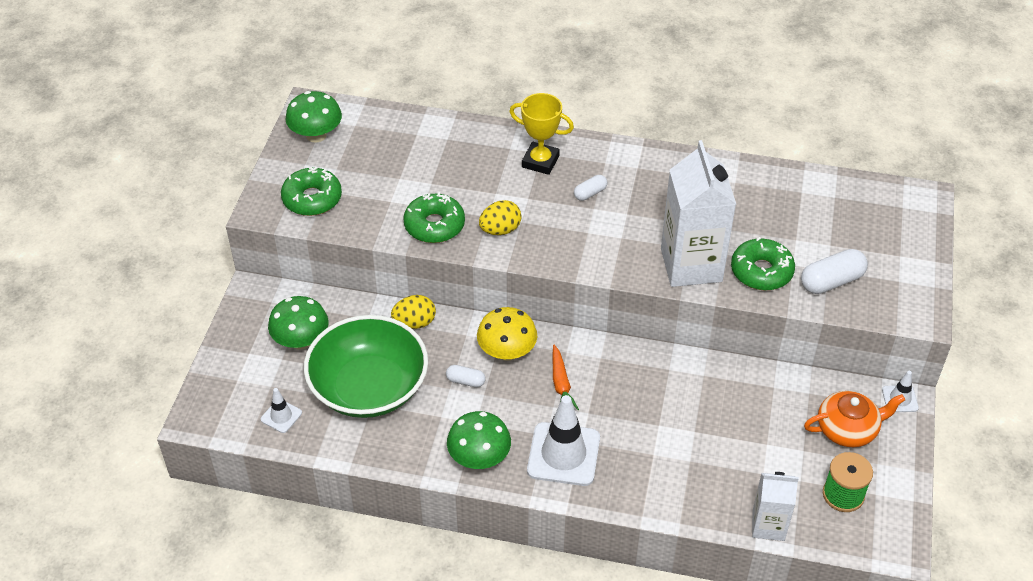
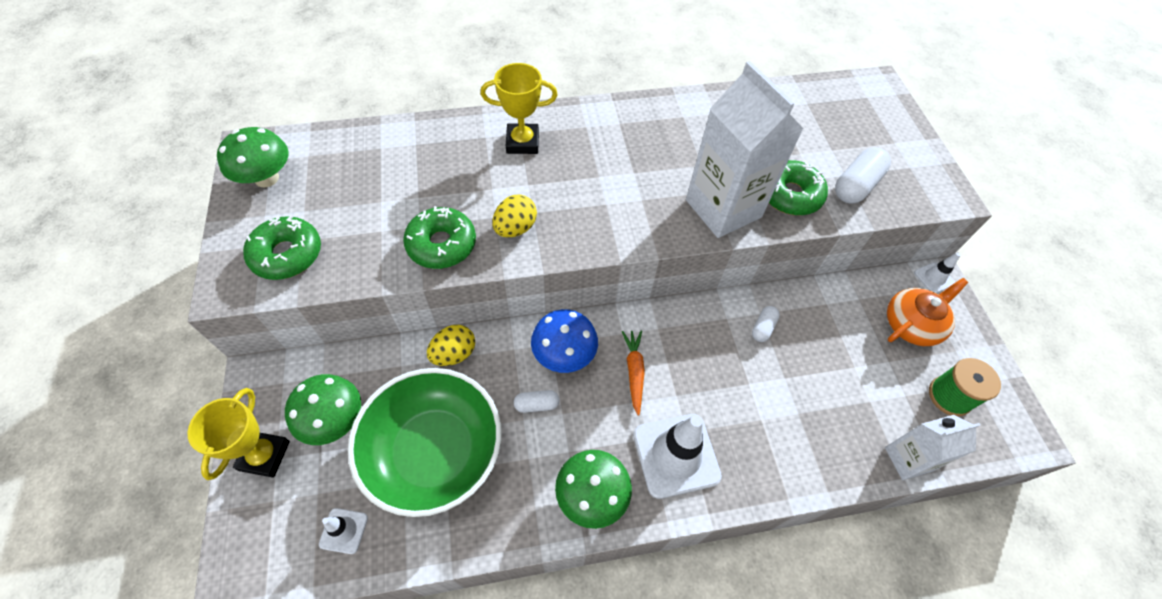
camera: 25 degrees left, 10 degrees up
(241, 348) = (264, 455): none -> yellow trophy
(507, 352) = (564, 354): yellow mushroom -> blue mushroom
(561, 384) = (634, 372): orange carrot -> orange carrot turned 150 degrees counterclockwise
(590, 193) = (587, 162): white capsule -> white capsule (763, 328)

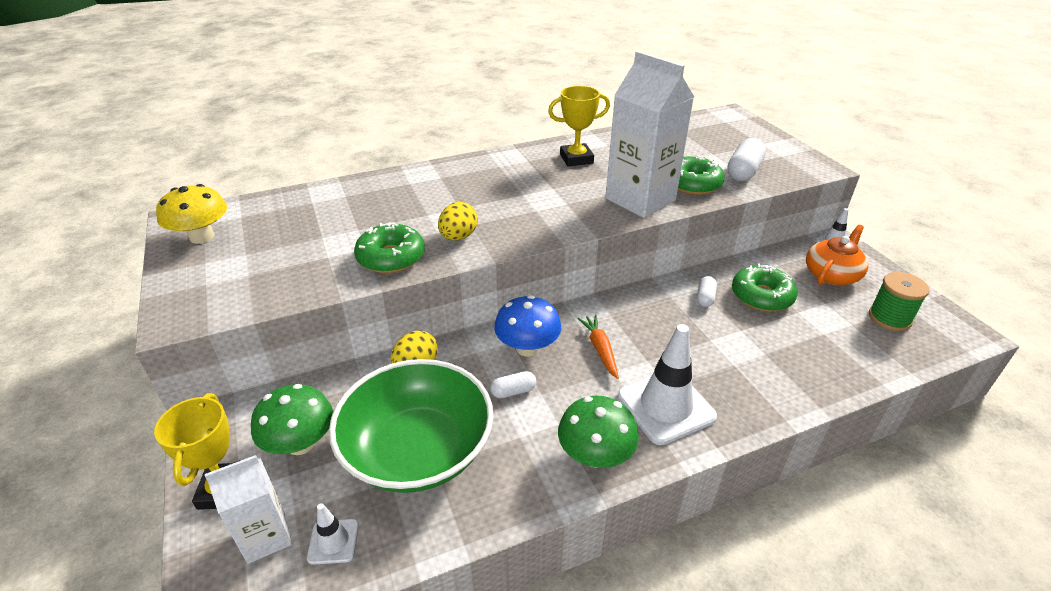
camera: 10 degrees left, 20 degrees down
(266, 178) = (202, 237): green mushroom -> yellow mushroom
(287, 254) = (235, 286): green donut -> green donut (761, 296)
(522, 142) = (445, 182): yellow trophy -> yellow trophy (576, 159)
(907, 459) = (878, 369): white carton -> white carton (266, 536)

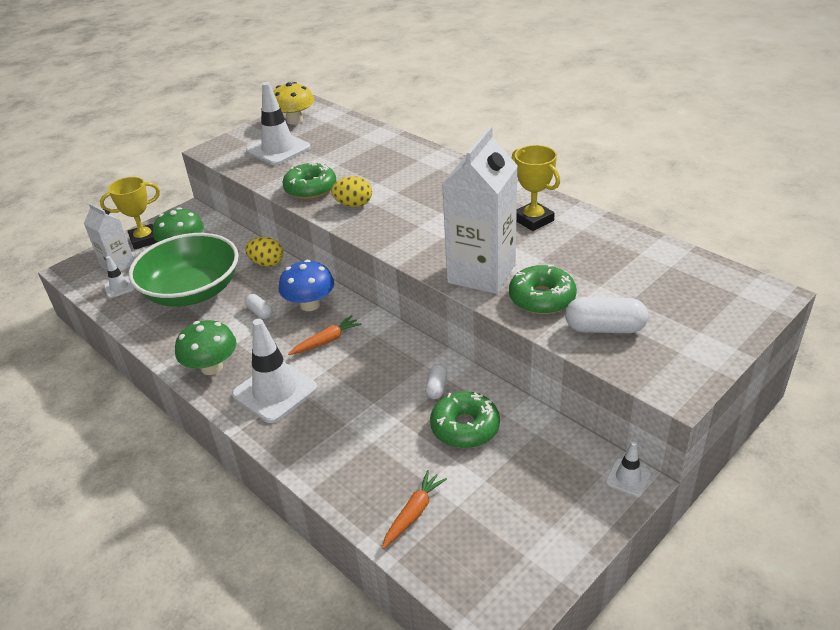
camera: 70 degrees right, 0 degrees up
(261, 262) = (278, 149): none -> white traffic cone
(705, 298) = (436, 388): white capsule -> white capsule turned 75 degrees counterclockwise
(831, 274) = (547, 481): orange teapot -> none
(859, 350) = (413, 513): none -> orange carrot
(889, 318) = (489, 539): green spool -> none

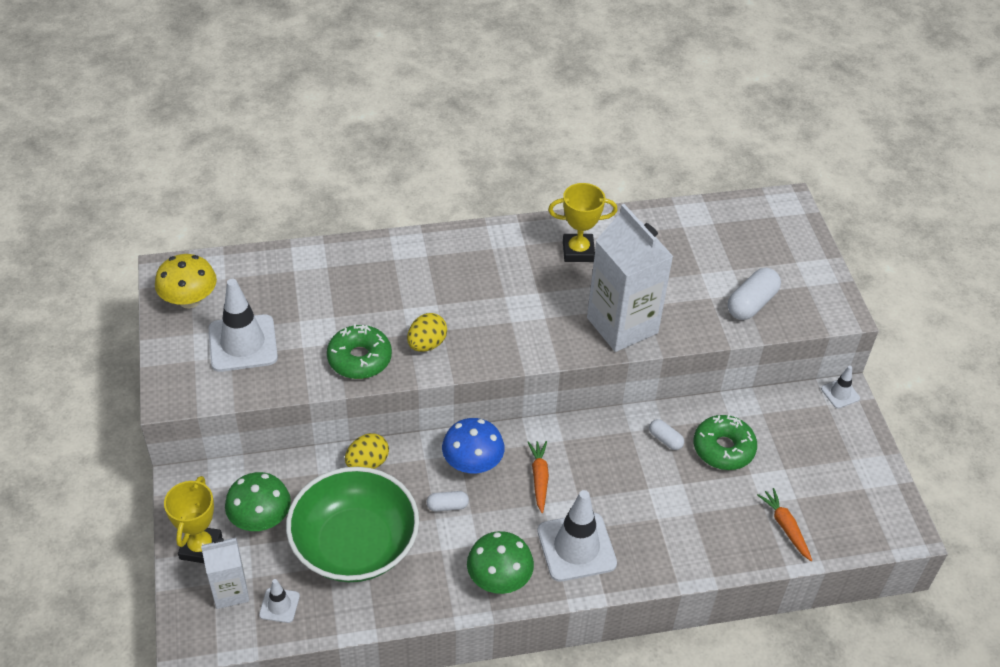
camera: 60 degrees left, 10 degrees up
(542, 298) = (687, 312): green donut -> none

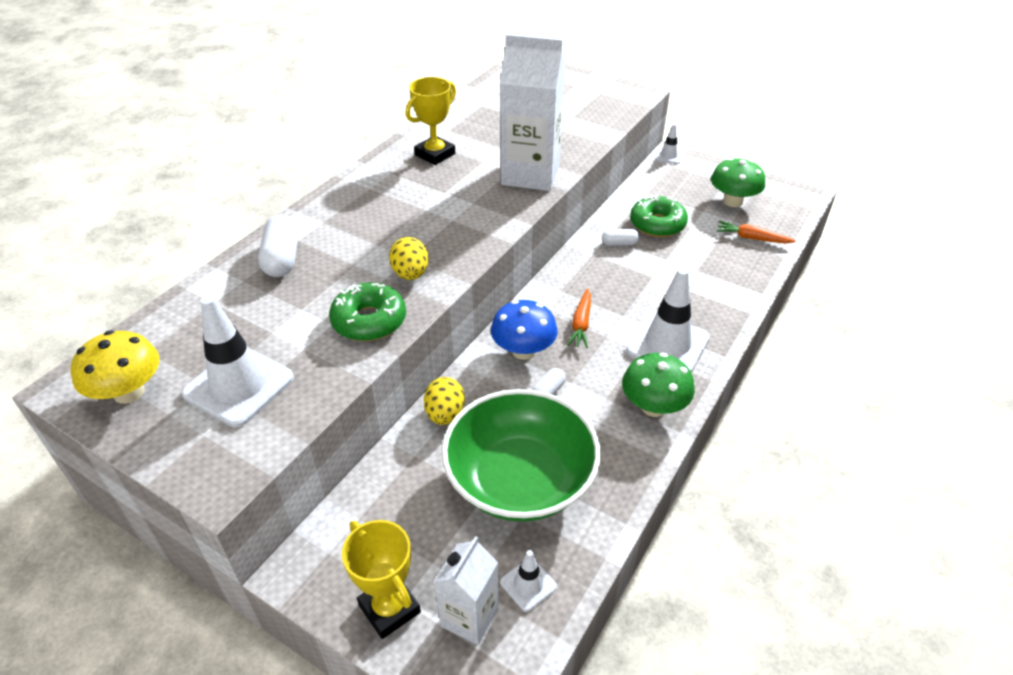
camera: 45 degrees left, 5 degrees down
(261, 519) = (413, 533): green mushroom -> green mushroom (733, 201)
(539, 478) = (581, 324): orange carrot -> orange carrot turned 120 degrees counterclockwise
(751, 303) = (586, 117): white capsule -> white capsule (282, 259)

